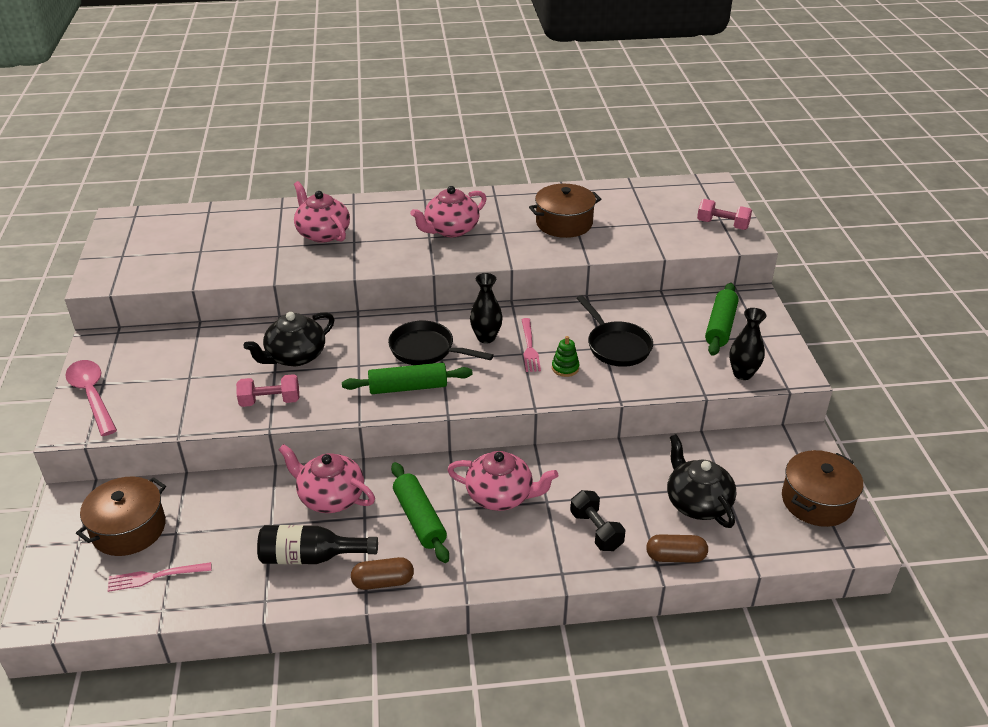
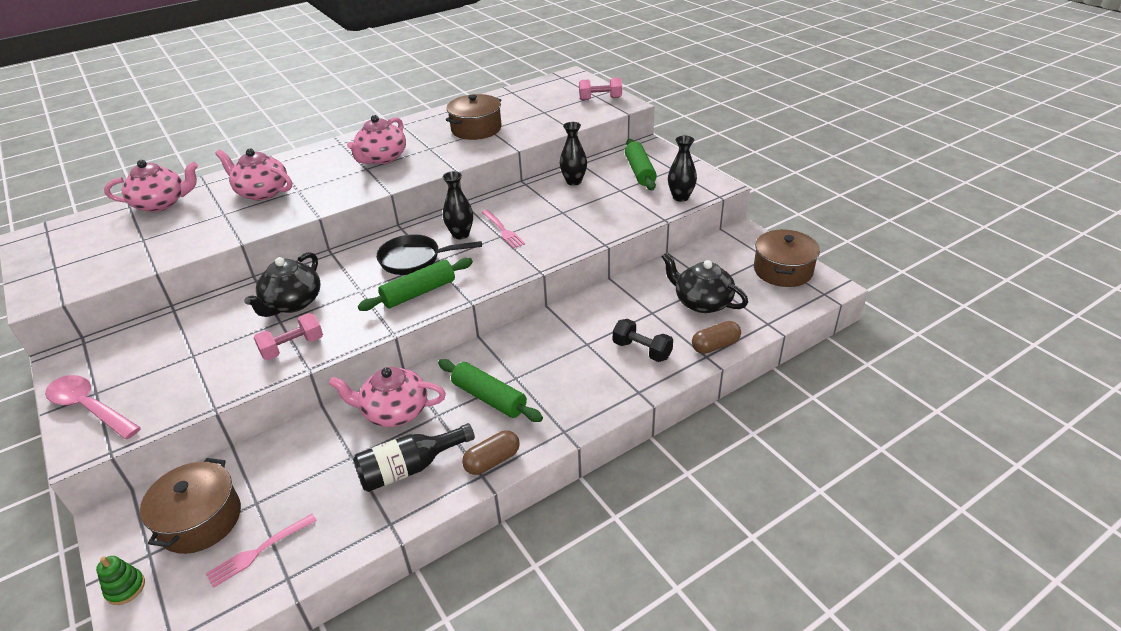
camera: 25 degrees left, 0 degrees up
(501, 496) = (546, 354): pink teapot -> pink teapot (161, 203)
(565, 368) = (543, 235): green stacking toy -> green stacking toy (125, 588)
(616, 346) = (572, 208): black pan -> none
(640, 314) = (574, 181): none -> black vase

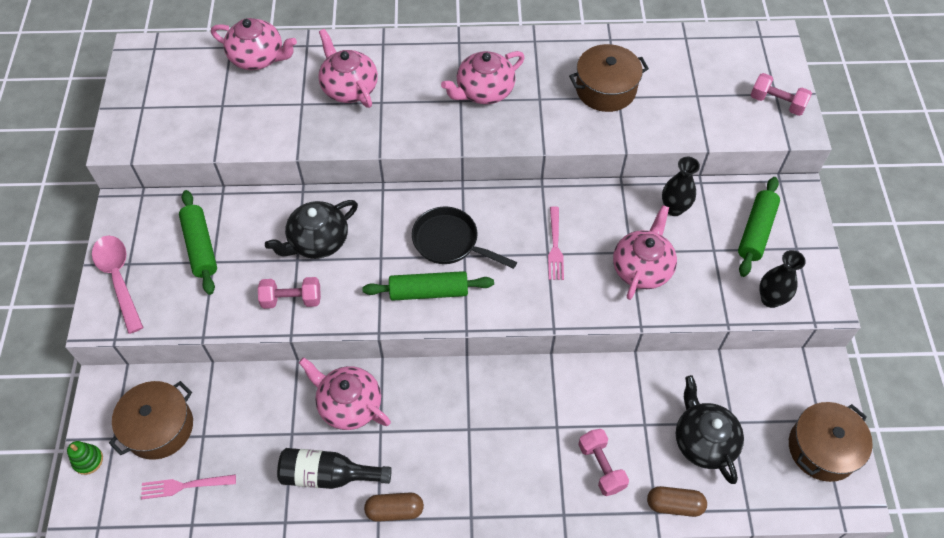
camera: 30 degrees right, 20 degrees up
(461, 234) = (511, 229): black vase -> none
(489, 398) = (432, 438): green rolling pin -> green rolling pin (200, 247)
(578, 216) = (642, 268): none -> pink teapot
(642, 350) = (601, 467): black dumbbell -> pink dumbbell

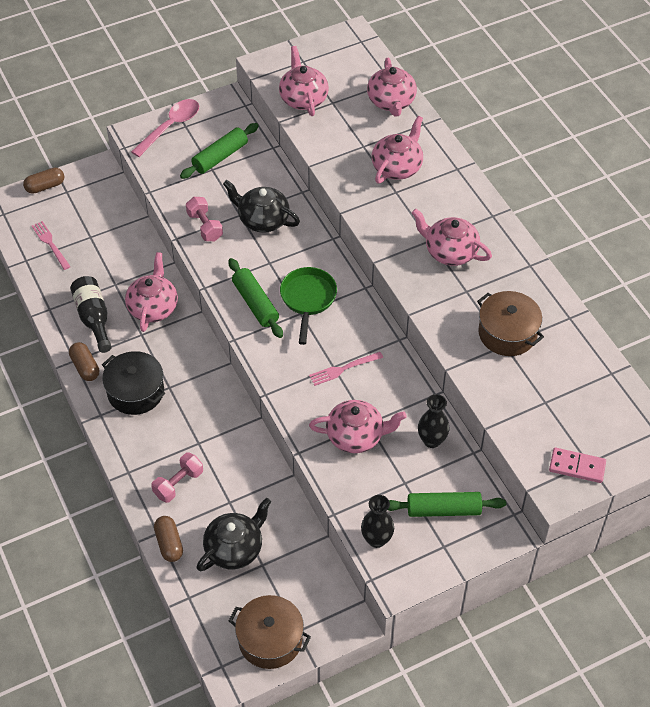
camera: 65 degrees right, 5 degrees down
(88, 460) = (45, 186): green stacking toy -> brown capsule
(159, 427) = (85, 211): brown pot -> none
(197, 127) = (303, 98): none -> pink teapot
(450, 242) = (308, 299): black pan -> green pan
(458, 466) = (135, 392): none -> black pot
(777, 103) = (577, 466): pink dumbbell -> pink domino

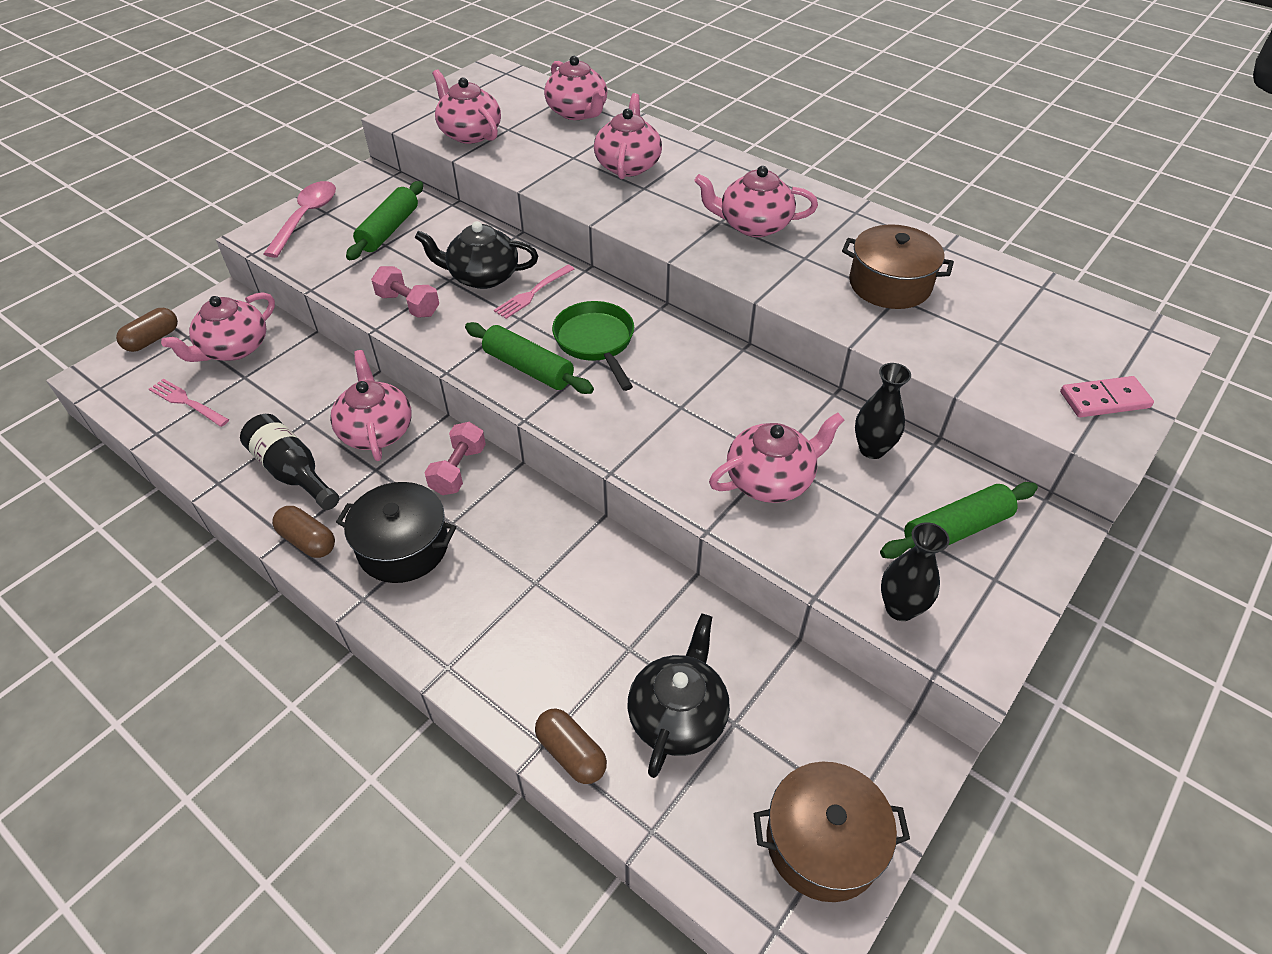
camera: 25 degrees left, 5 degrees down
(91, 212) = (234, 348): none -> pink teapot
(178, 484) = (536, 653): pink dumbbell -> pink dumbbell (458, 470)
(343, 369) = (696, 405): pink fork -> pink fork (533, 293)

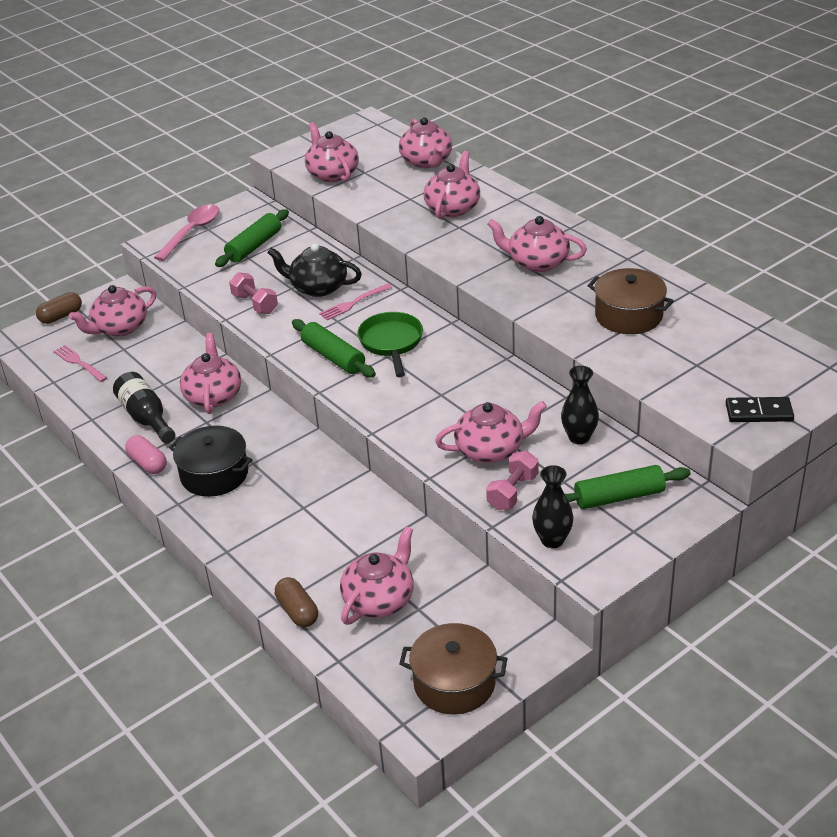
camera: 15 degrees right, 10 degrees down
(308, 541) = (147, 463): brown capsule -> pink capsule
(458, 470) = (268, 428): pink dumbbell -> pink dumbbell (513, 492)
(678, 715) = (379, 599): black teapot -> pink teapot
(1104, 400) = (759, 412): pink domino -> black domino

